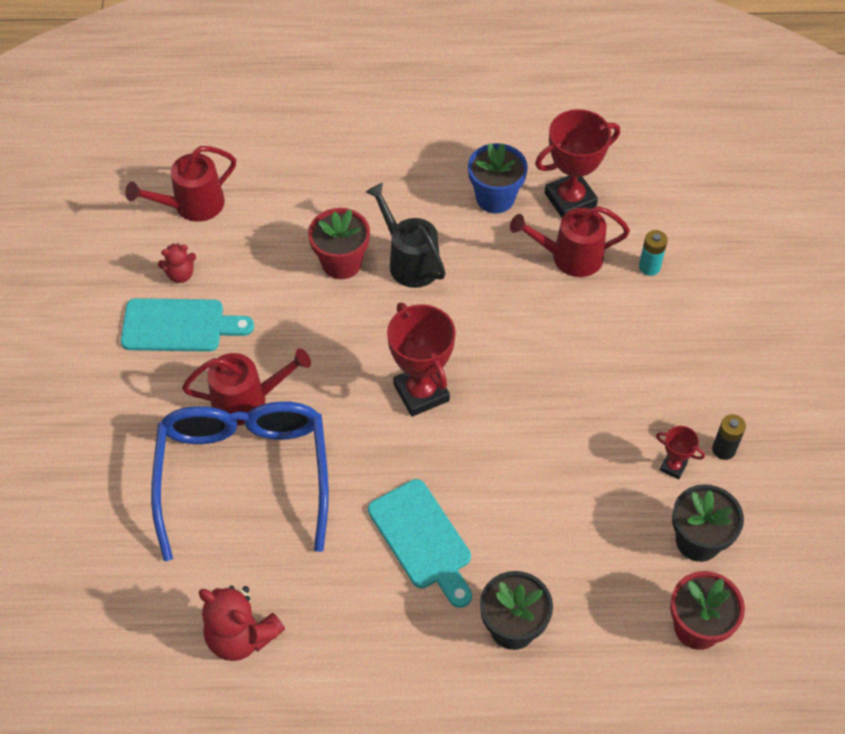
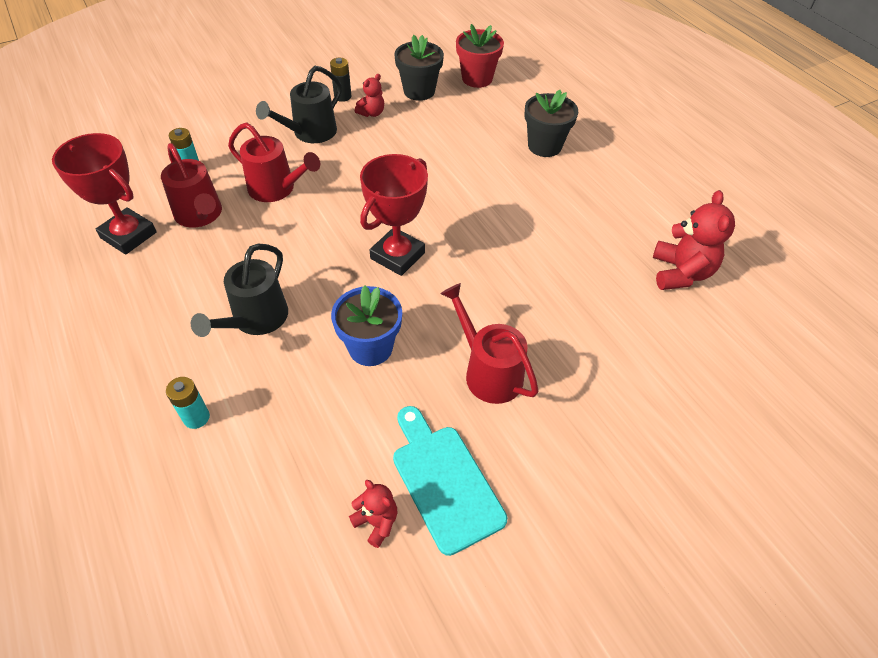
camera: 120 degrees left, 5 degrees down
(192, 205) = (264, 574): red watering can -> red watering can (277, 189)
(244, 474) = (559, 337): blue glasses -> none
(336, 200) = (196, 417): none -> turquoise battery
(341, 263) = (284, 373): red flower pot -> none
(422, 539) = (522, 208): turquoise cutting board -> none
(495, 198) = (145, 287): blue flower pot -> blue flower pot (370, 348)
(662, 389) = (310, 133): none -> black watering can
(673, 467) = (371, 113): red trophy -> red teddy bear

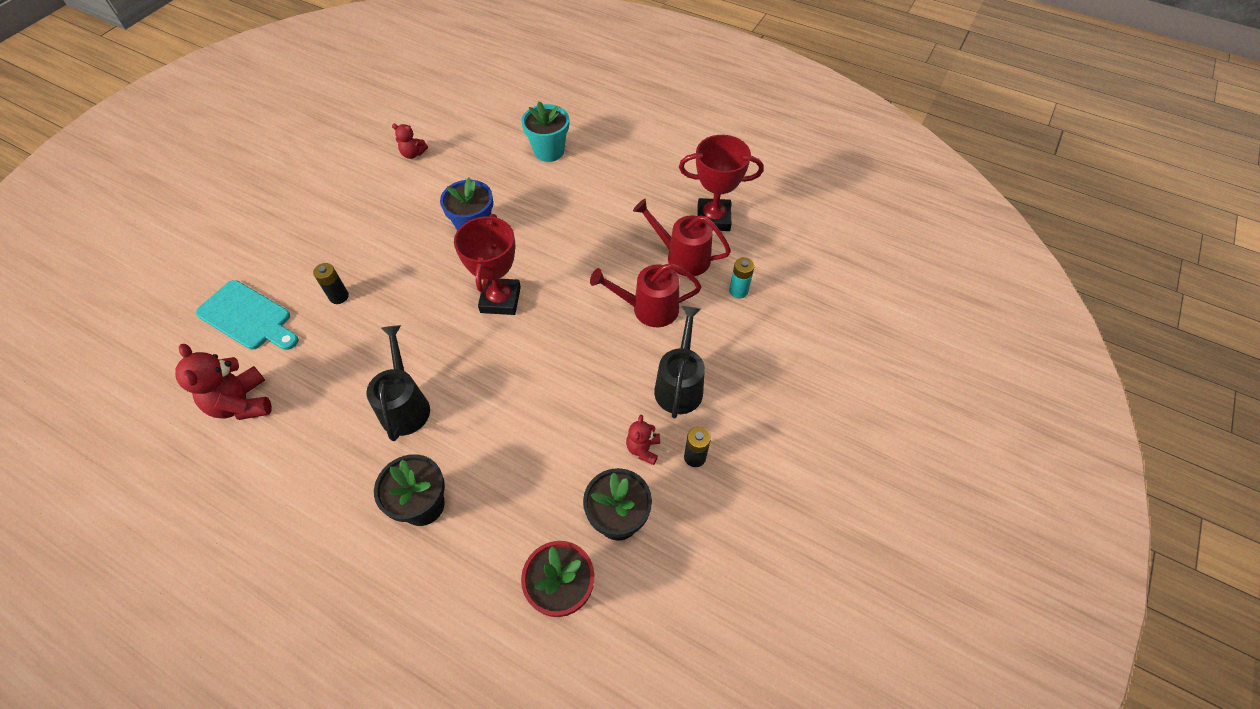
camera: 150 degrees right, 5 degrees up
(196, 417) = (549, 151): turquoise battery -> turquoise flower pot
(255, 320) = (565, 209): black watering can -> black watering can (405, 405)
(444, 481) = (385, 184): turquoise cutting board -> turquoise cutting board (248, 317)
(488, 371) = (384, 249): red watering can -> none
(561, 337) = (339, 296): none -> black battery

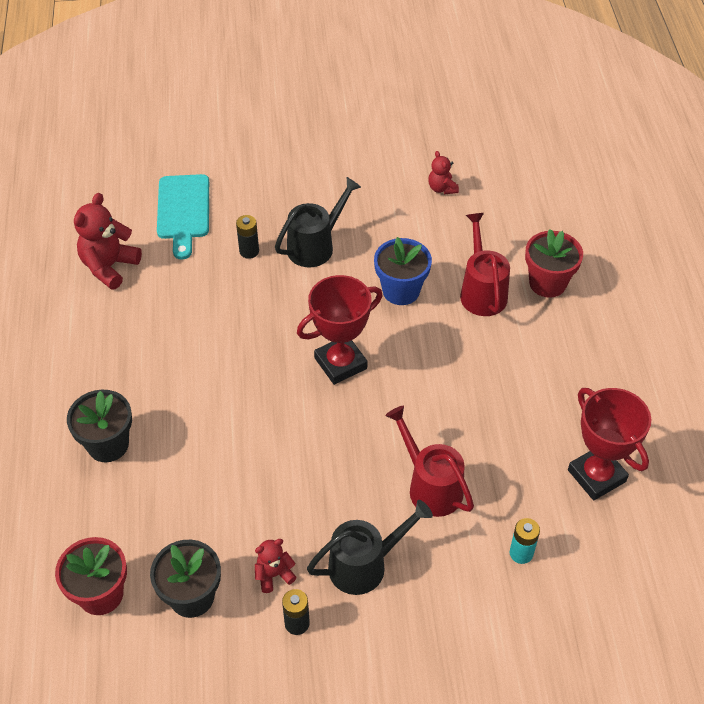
camera: 55 degrees right, 5 degrees down
(405, 405) = (185, 369): black watering can -> black watering can (316, 246)
(549, 151) = (547, 283): turquoise flower pot -> red flower pot
(682, 257) = (519, 477): red watering can -> red watering can (482, 291)

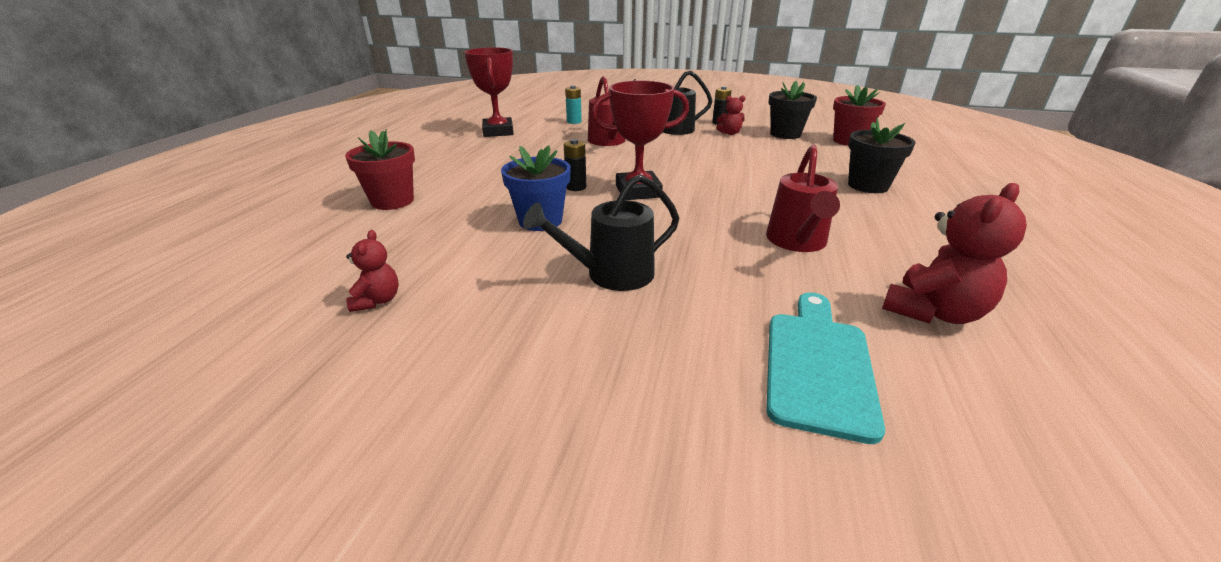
camera: 160 degrees left, 20 degrees down
(249, 251) = (707, 287): black battery -> black battery (576, 187)
(482, 291) = (460, 207): red watering can -> red watering can (797, 242)

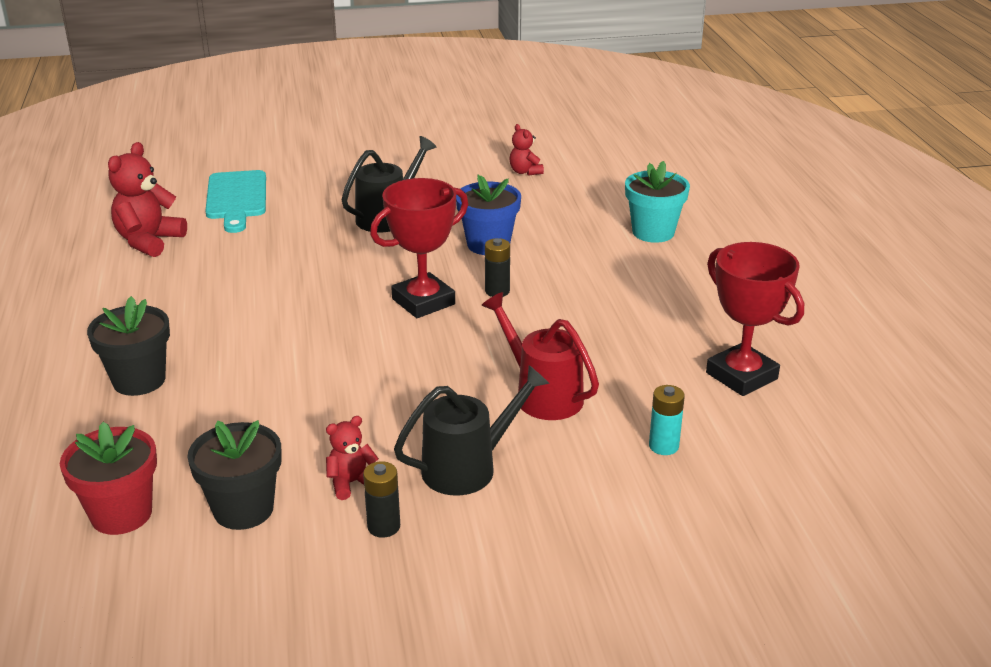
camera: 155 degrees right, 0 degrees up
(392, 201) = (653, 232): red flower pot -> turquoise flower pot
(797, 242) = (241, 276): red watering can -> none

